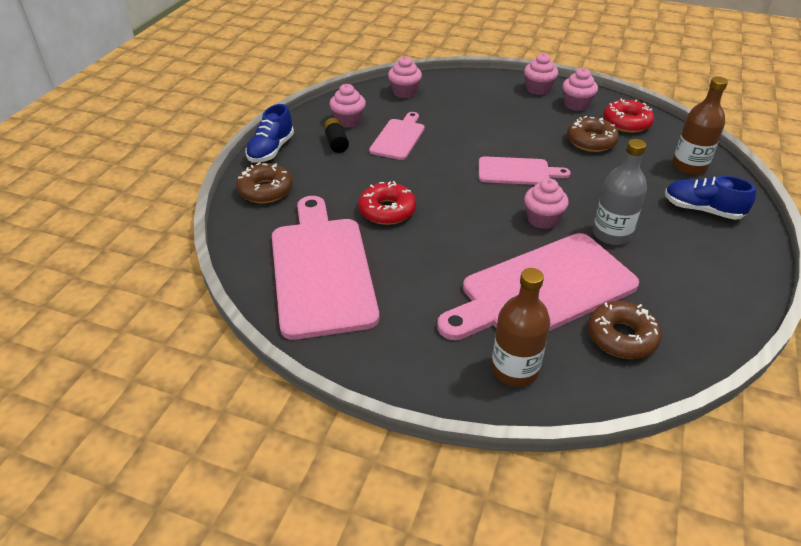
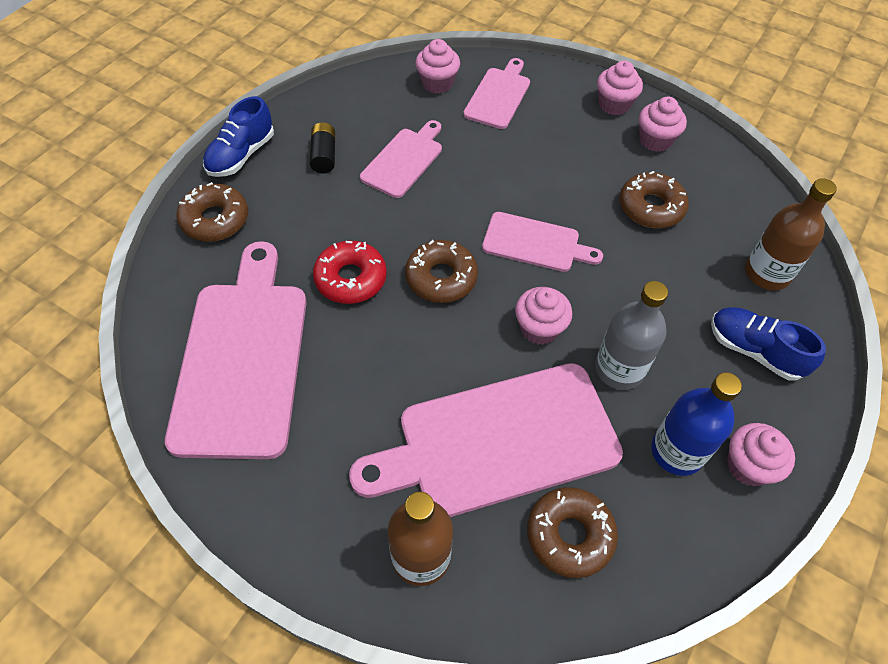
camera: 10 degrees right, 15 degrees up
(348, 121) = (350, 122): pink cupcake -> pink cupcake (748, 466)
(453, 94) = (498, 96): none -> pink cutting board
(456, 201) = (441, 278): none -> brown donut
(626, 123) = (711, 183): red donut -> none
(676, 275) = (677, 451): none -> blue bottle

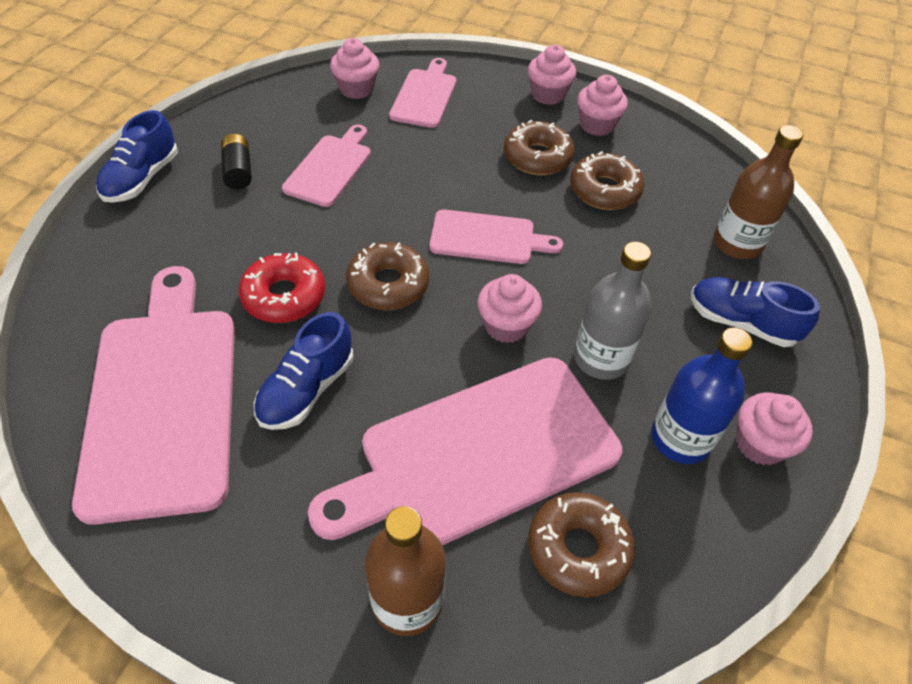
camera: 10 degrees left, 5 degrees down
(215, 219) = (116, 249): brown donut -> brown donut (537, 157)
(360, 365) = (307, 389): none -> blue shoe

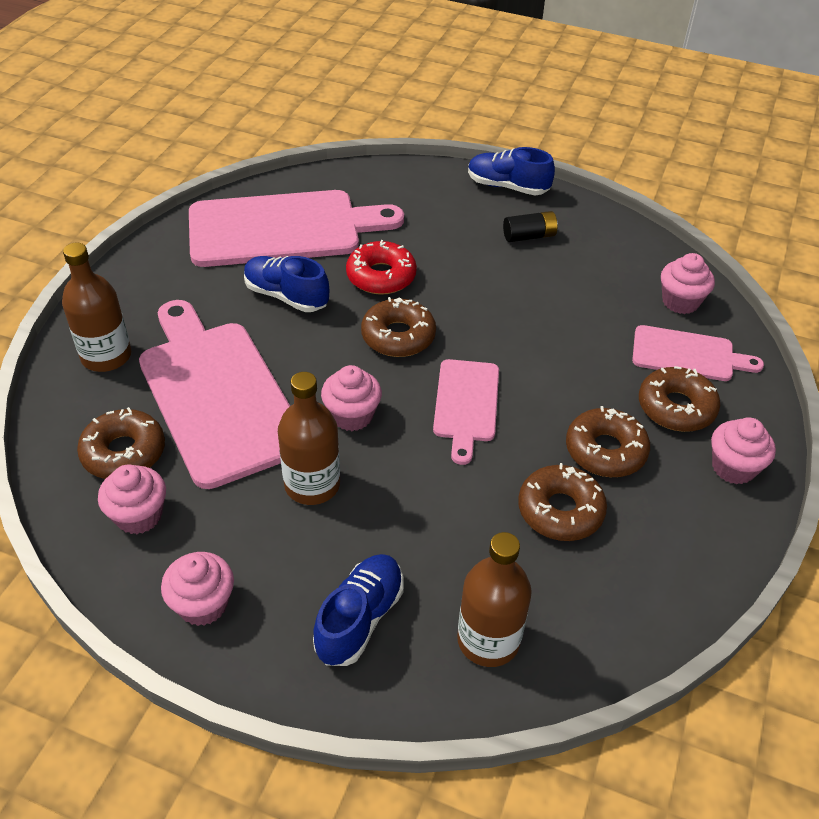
camera: 90 degrees right, 5 degrees down
(330, 168) = (547, 291): pink cutting board -> none
(486, 112) = (676, 407): none -> brown donut
(597, 125) = (686, 514): pink cupcake -> pink cupcake (139, 515)
(601, 358) = (312, 485): grey bottle -> brown bottle
(680, 438) = (216, 537): blue bottle -> none

